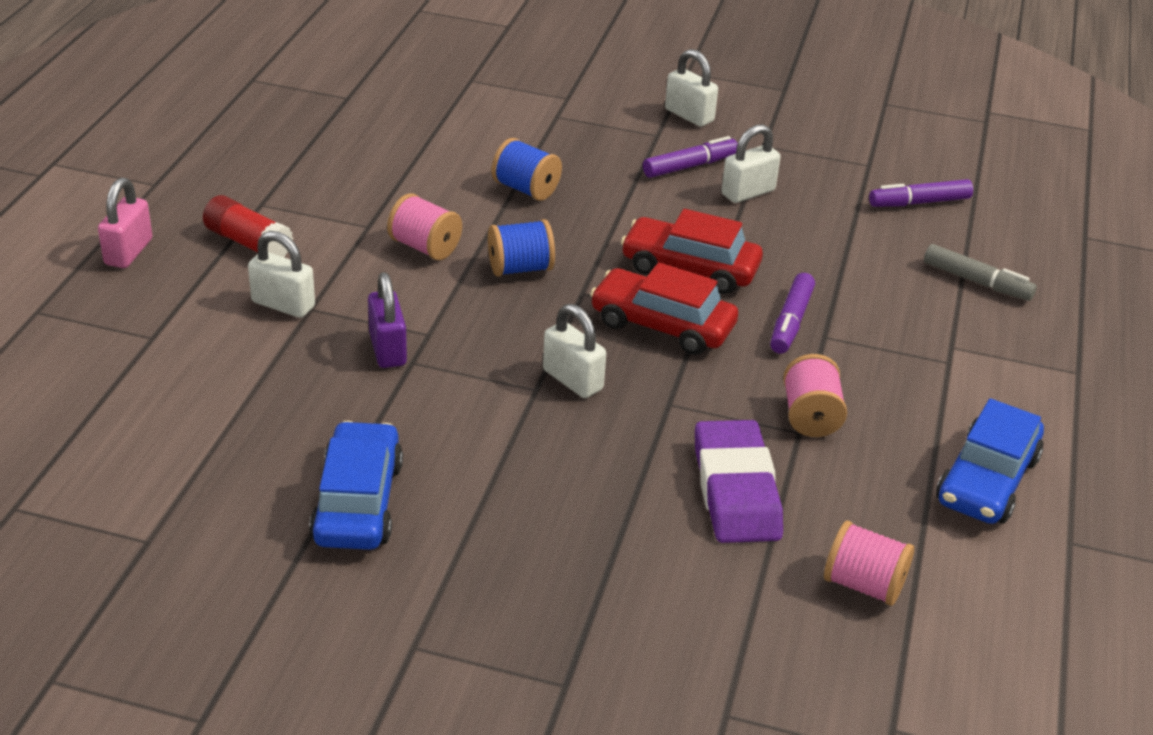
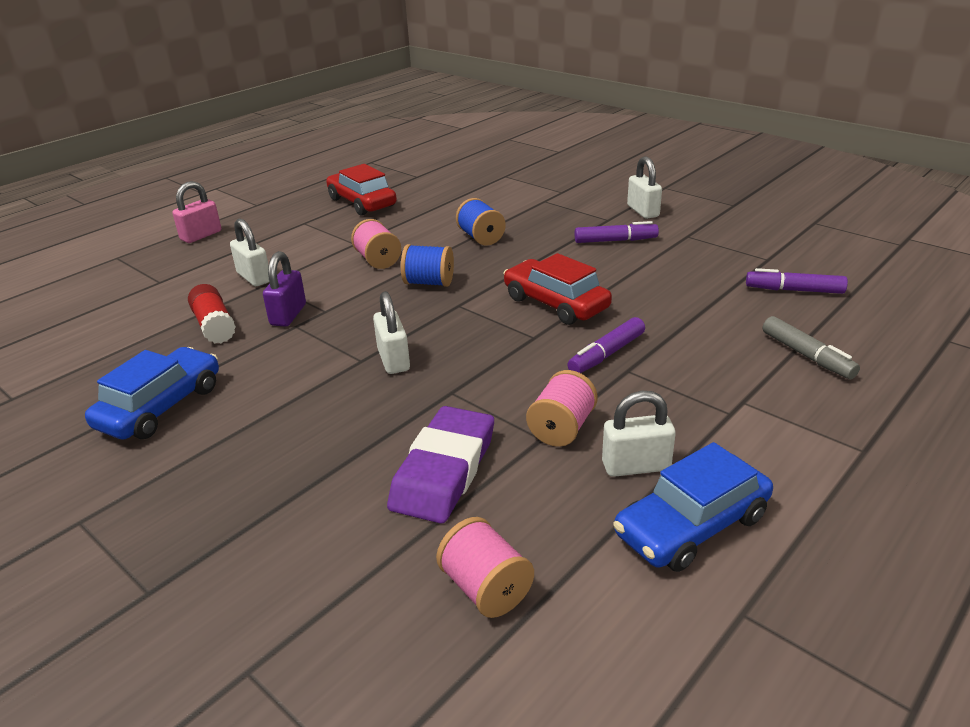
camera: 30 degrees right, 5 degrees down
(248, 243) = (273, 241): red glue stick -> red glue stick (214, 326)
(662, 325) = (498, 336): red car -> red car (362, 202)
(748, 192) = (647, 263): white padlock -> white padlock (636, 466)

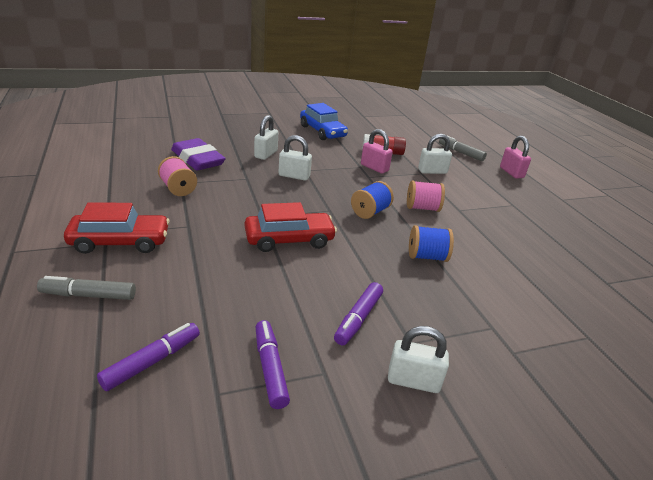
camera: 115 degrees right, 0 degrees up
(154, 274) = (461, 153): none -> grey marker
(288, 315) = (374, 168): purple padlock -> pink padlock
(362, 202) = (544, 235): red car -> red car (120, 242)
(486, 588) = (133, 146): pink spool -> none
(606, 354) = (211, 227): purple marker -> purple marker (270, 368)
(636, 466) = (127, 192): white padlock -> white padlock (266, 154)
(691, 525) = (80, 186): blue car -> none

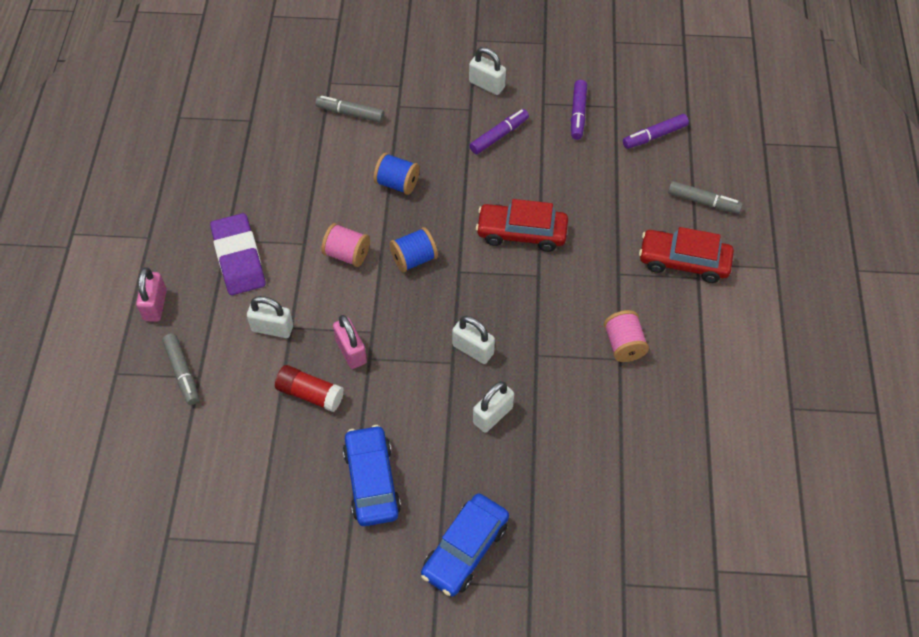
camera: 155 degrees left, 25 degrees up
(197, 159) = (592, 415): purple eraser -> purple eraser (239, 258)
(259, 119) = (465, 549): none -> blue car
(531, 308) = (350, 113): none -> grey marker

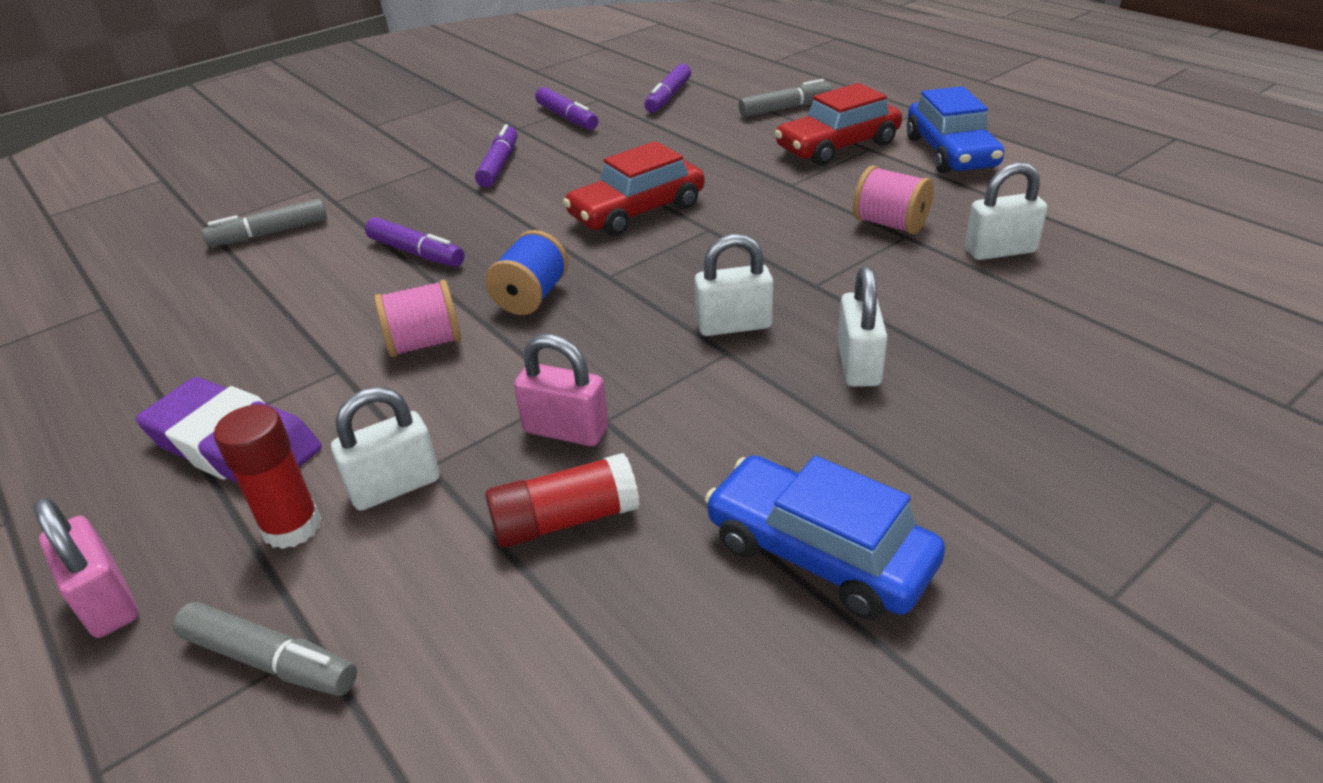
camera: 40 degrees left, 20 degrees down
(227, 319) = (292, 527): none -> red glue stick
(397, 183) = (416, 253): blue spool -> purple marker
(465, 549) = (1074, 526): blue car -> blue car (950, 152)
(487, 85) = (431, 143): white padlock -> white padlock (1000, 251)

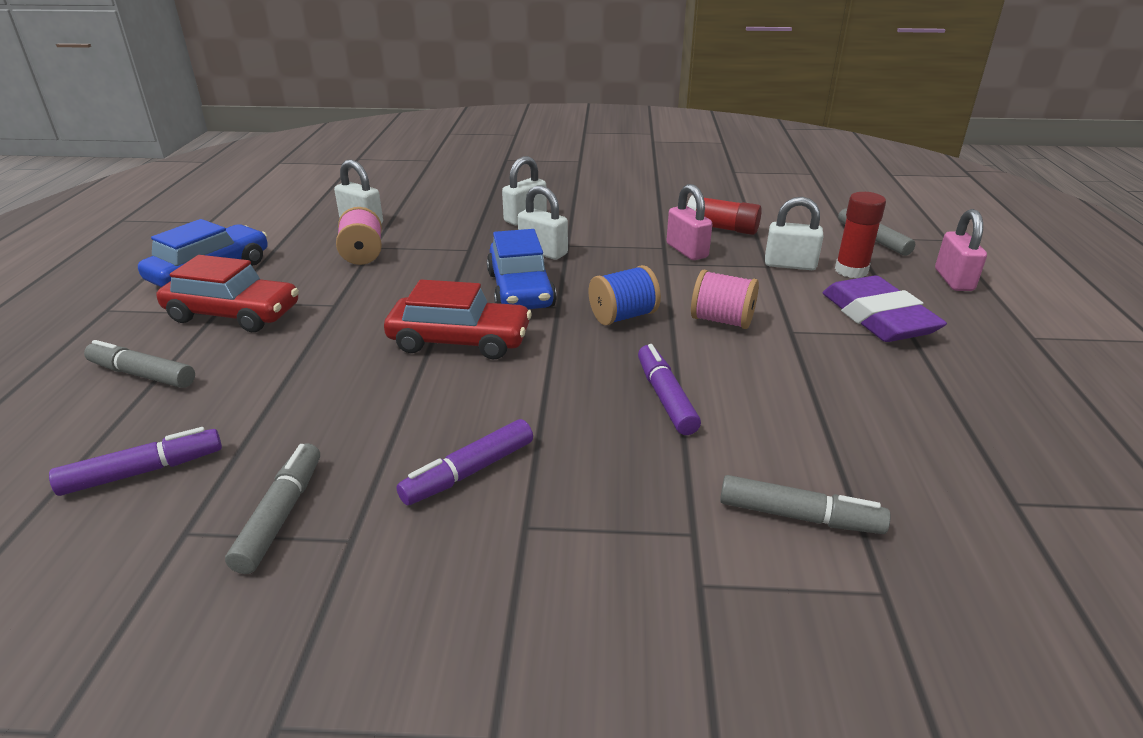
camera: 140 degrees left, 5 degrees down
(567, 117) = (280, 515): purple marker -> grey marker
(819, 553) = (642, 191): blue car -> blue car (520, 290)

